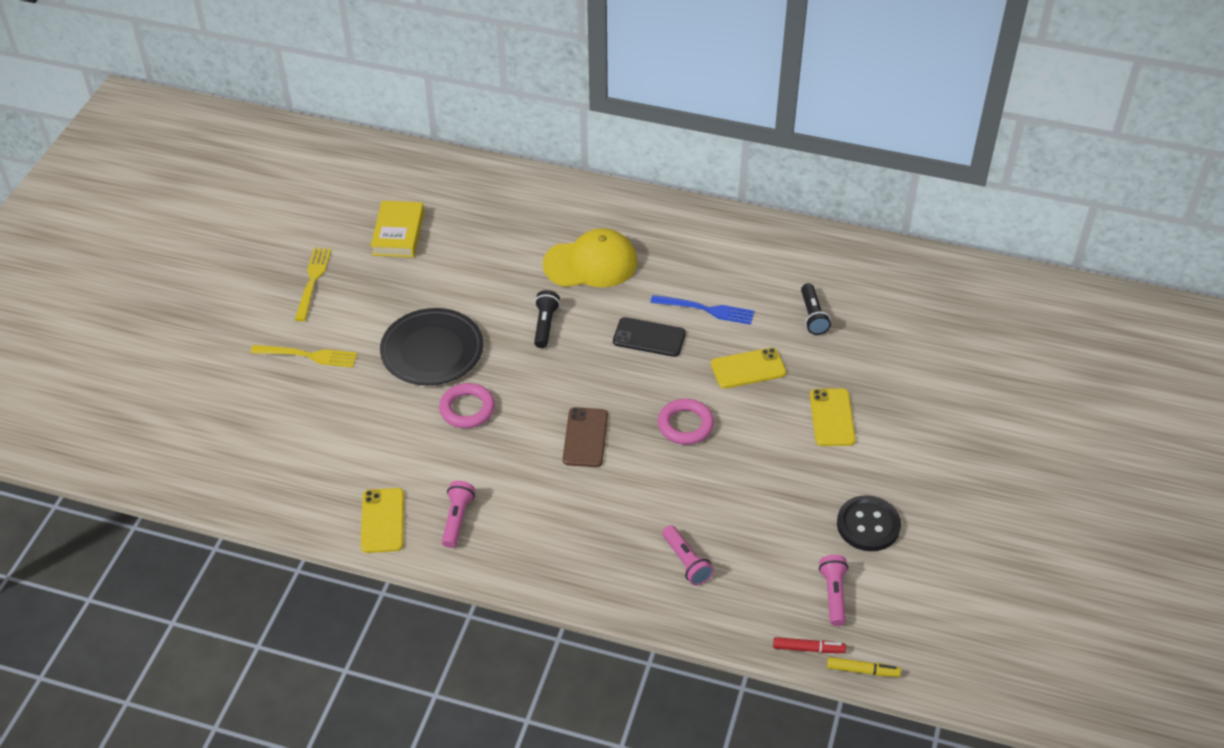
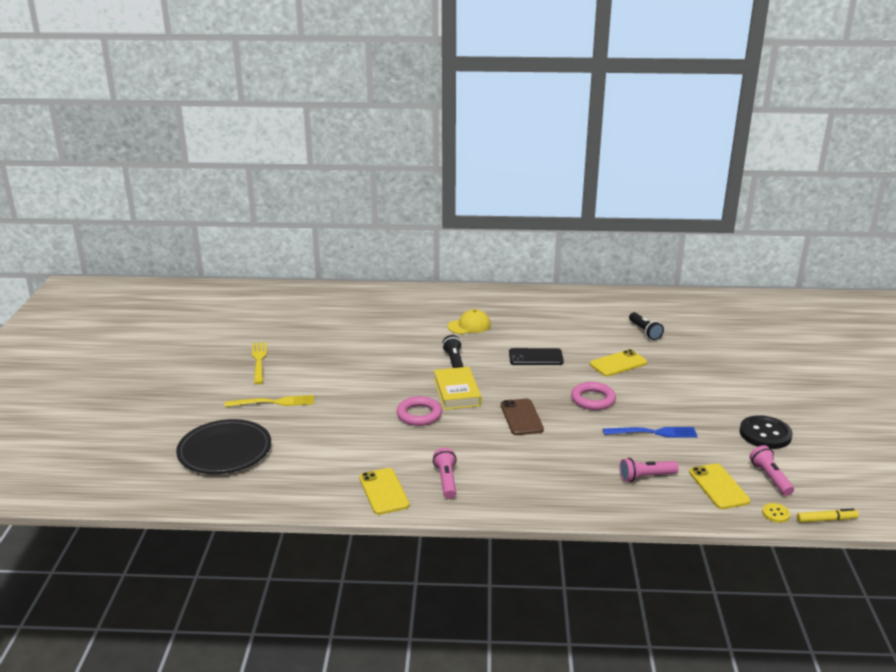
camera: 15 degrees left, 20 degrees down
(398, 233) = (315, 328): yellow book -> yellow book (457, 392)
(432, 350) = (374, 386): black plate -> black plate (224, 451)
(591, 263) = (469, 326): yellow cap -> yellow cap, size x0.62
(686, 562) = (646, 477): pink flashlight -> pink flashlight turned 120 degrees clockwise
(707, 310) = (568, 338): blue fork -> blue fork (654, 432)
(808, 648) = (776, 514): red marker -> yellow button
(832, 417) = (696, 380): yellow phone -> yellow phone (718, 487)

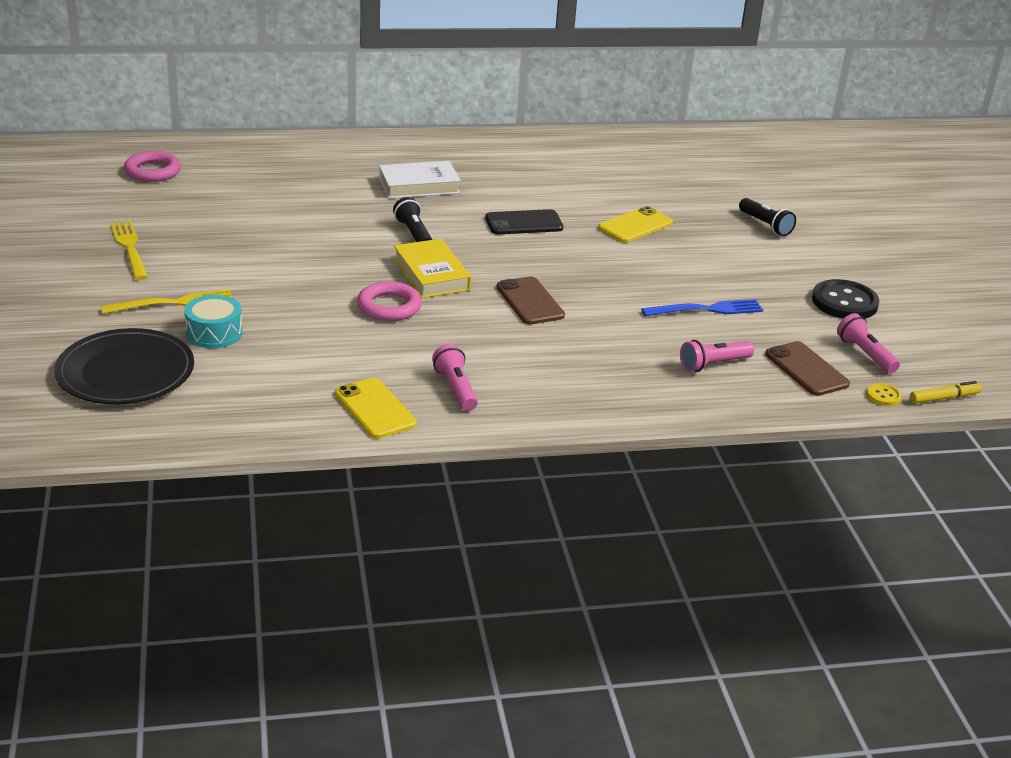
camera: 15 degrees left, 5 degrees up
(293, 426) = (214, 333): none -> turquoise drum
(469, 326) = (419, 186): yellow cap -> white book
(593, 399) = (616, 273): pink ring -> pink ring (153, 171)
(645, 332) = (657, 183): black flashlight -> black flashlight (765, 225)
(718, 487) = (806, 369): yellow phone -> brown phone

